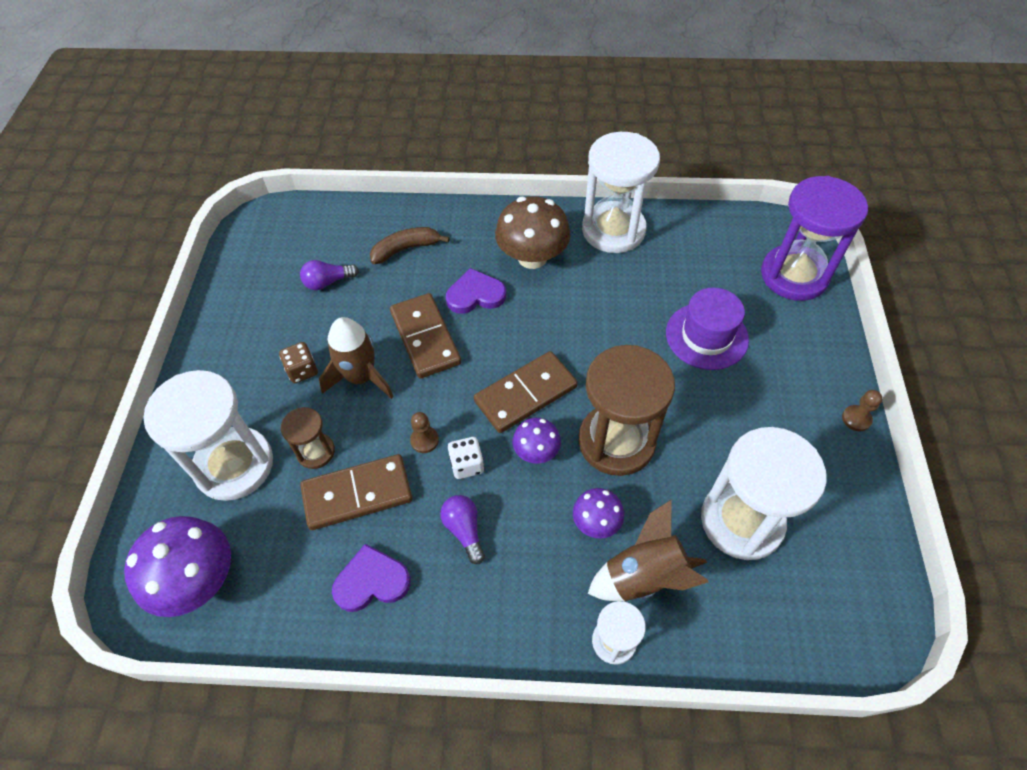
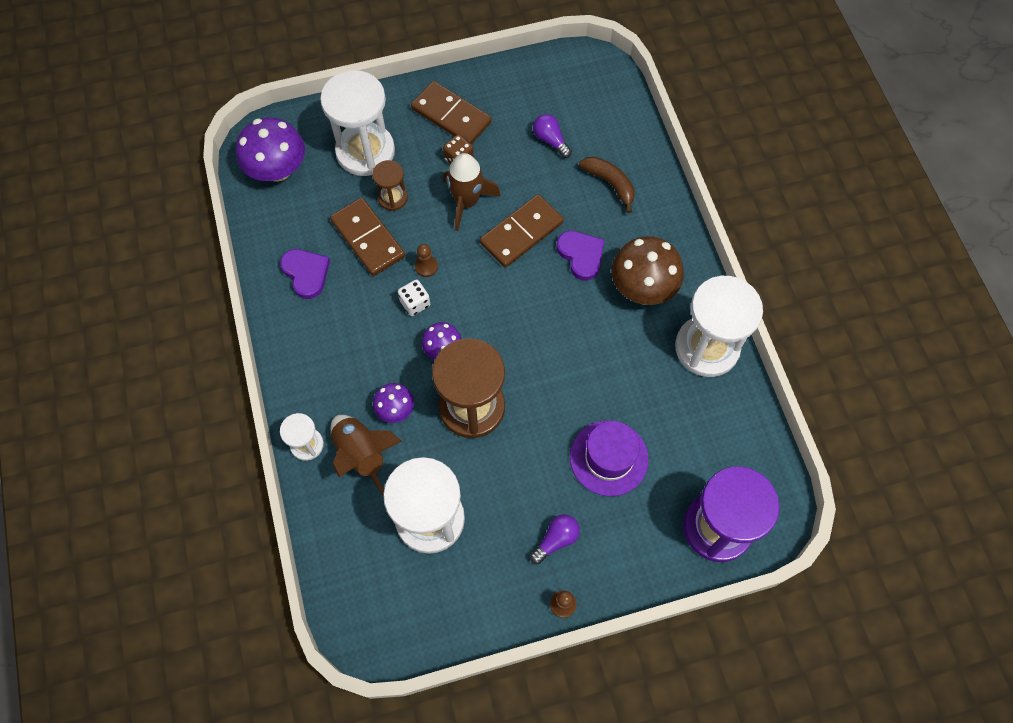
camera: 70 degrees right, 10 degrees up
(464, 530) = (361, 319): purple light bulb -> purple light bulb (556, 540)
(525, 394) = (493, 325): brown domino -> brown domino (451, 115)

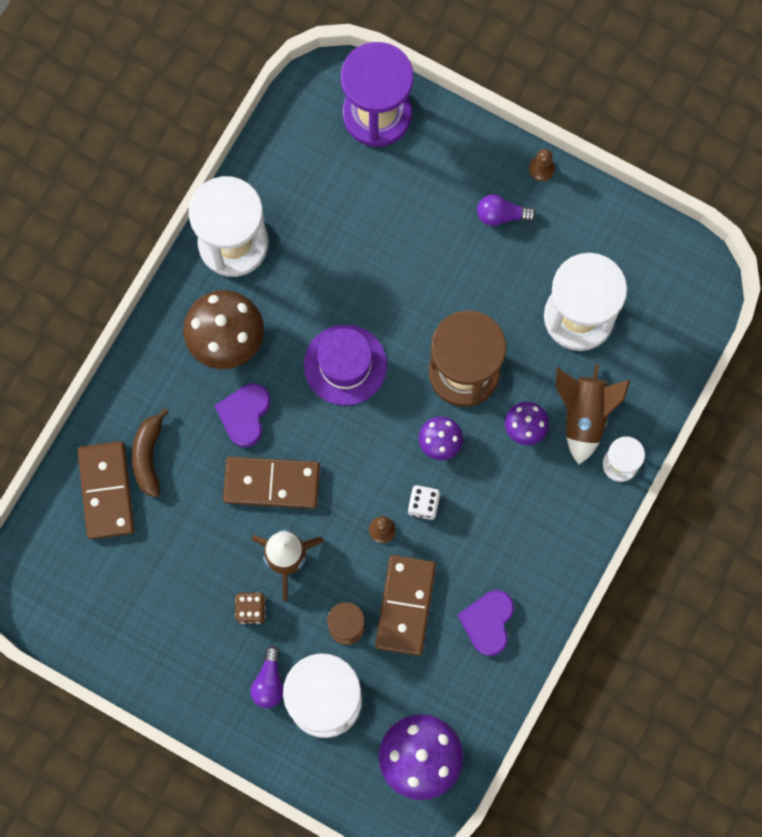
camera: 135 degrees left, 10 degrees up
(451, 115) = (211, 663): brown domino -> brown domino (106, 491)
(550, 140) = (152, 549): purple light bulb -> purple light bulb (269, 682)
(609, 458) = (401, 234): purple hat -> purple hat (345, 365)

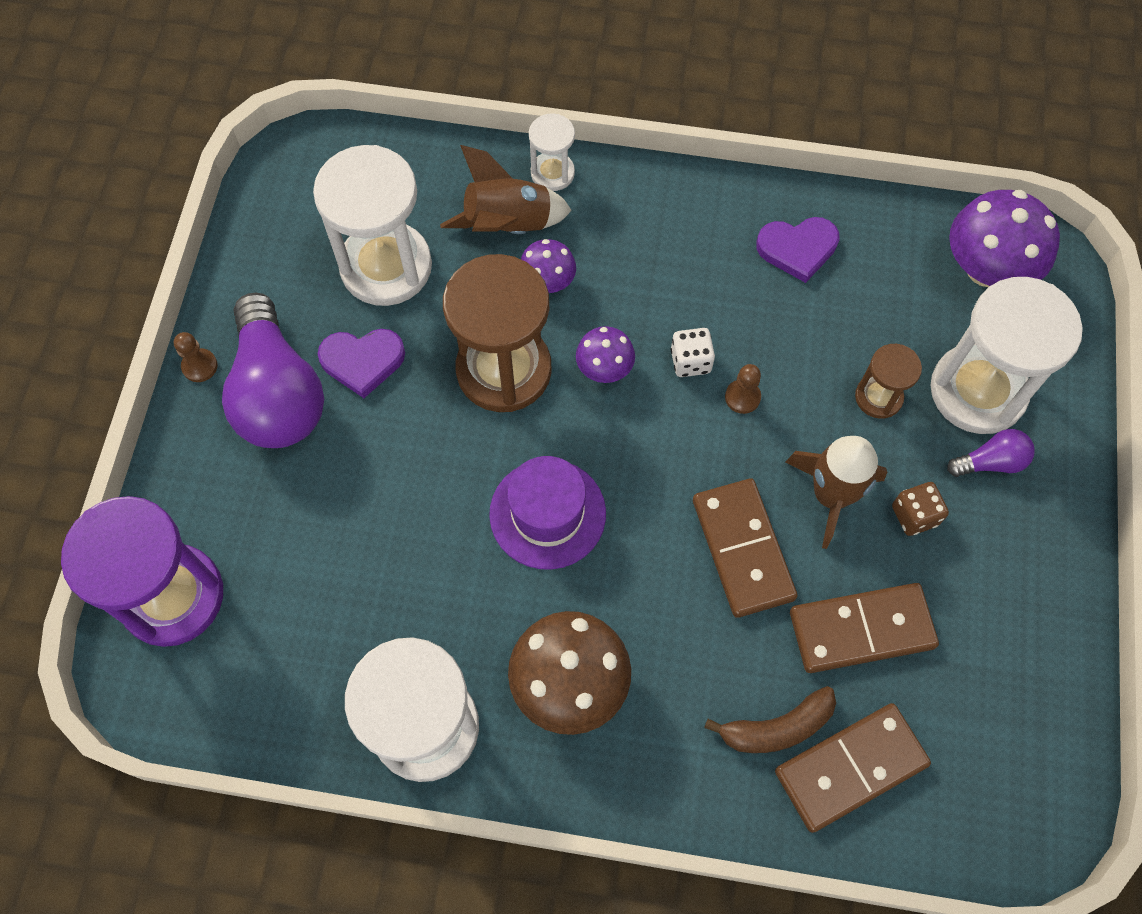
camera: 110 degrees left, 10 degrees down
(244, 415) = (666, 618): purple heart -> purple heart (362, 361)
(406, 606) = (821, 340): brown domino -> brown domino (861, 629)
(501, 215) = (278, 393): purple light bulb -> purple light bulb, size x2.21

